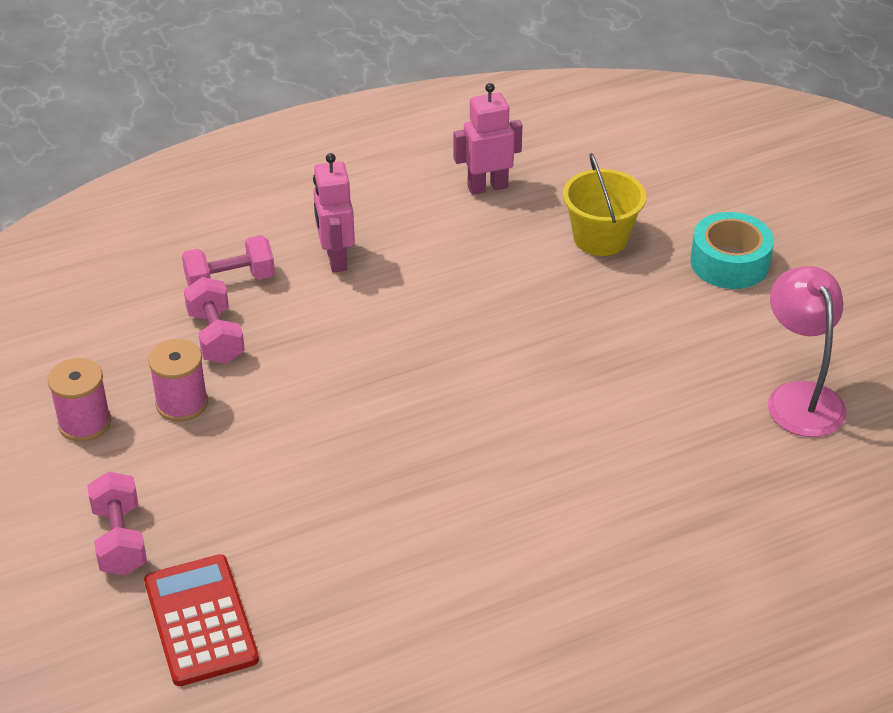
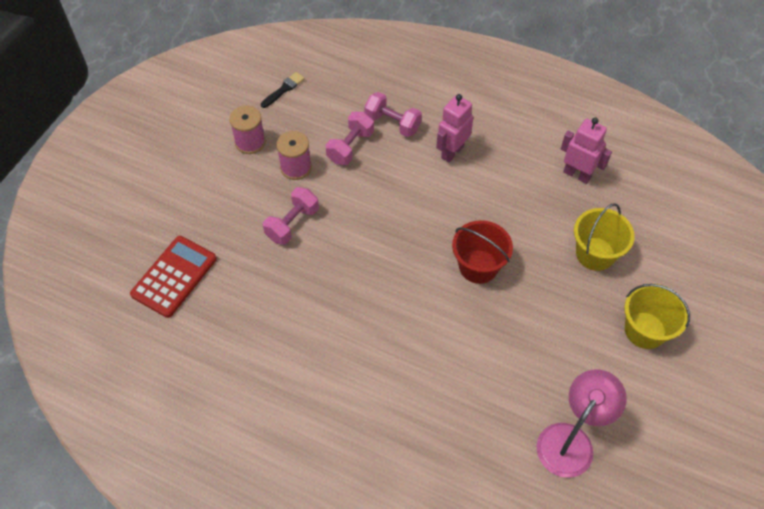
camera: 50 degrees right, 15 degrees up
(44, 343) = (283, 89): none -> black brush
(120, 540) = (194, 210): pink dumbbell -> pink dumbbell (292, 224)
(513, 334) = (478, 266): none -> red bucket
(729, 263) = (645, 330): turquoise tape -> yellow bucket

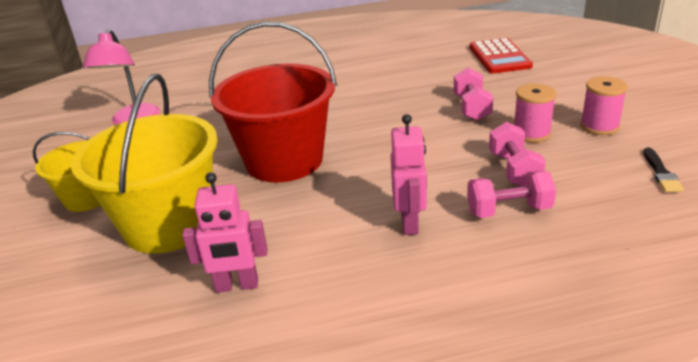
camera: 145 degrees right, 25 degrees down
(478, 266) = (284, 160): red bucket -> red bucket, size x1.78
(595, 254) = (168, 224): yellow bucket -> yellow bucket, size x1.78

